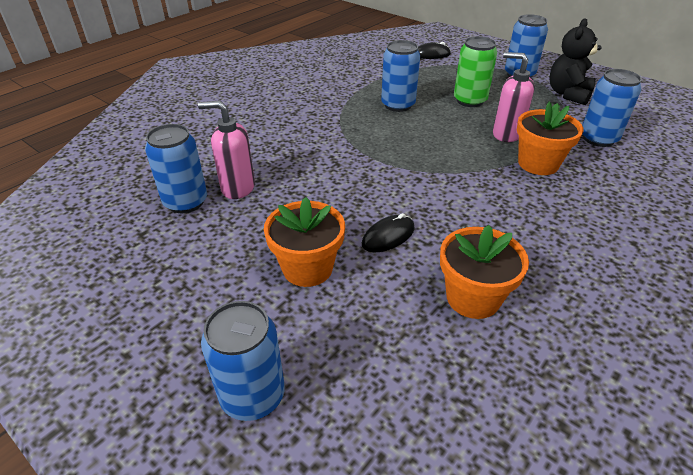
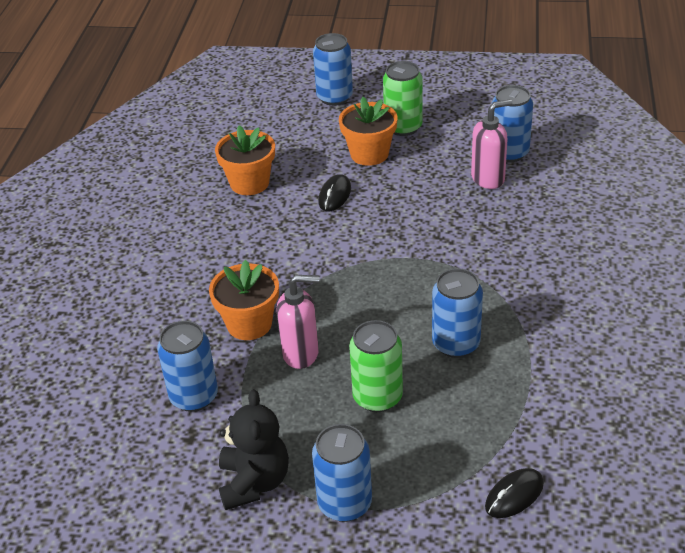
camera: 150 degrees right, 0 degrees up
(233, 286) = (403, 127): none -> green can

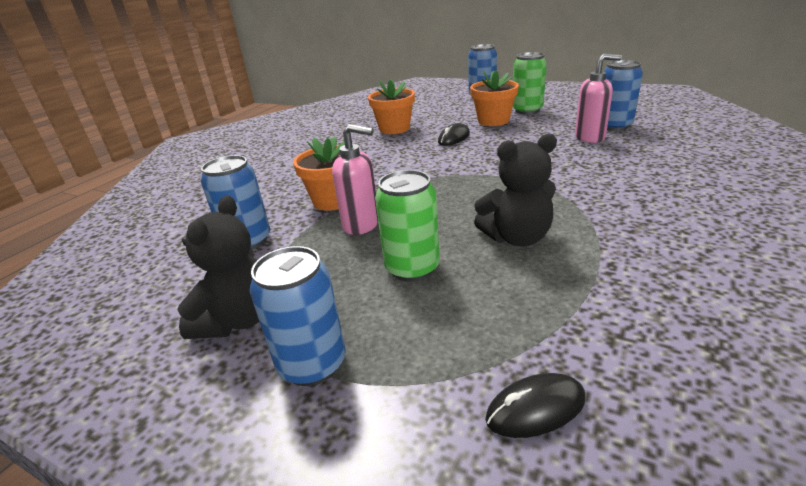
camera: 20 degrees right, 10 degrees down
(456, 344) = (517, 238): blue can -> black teddy bear

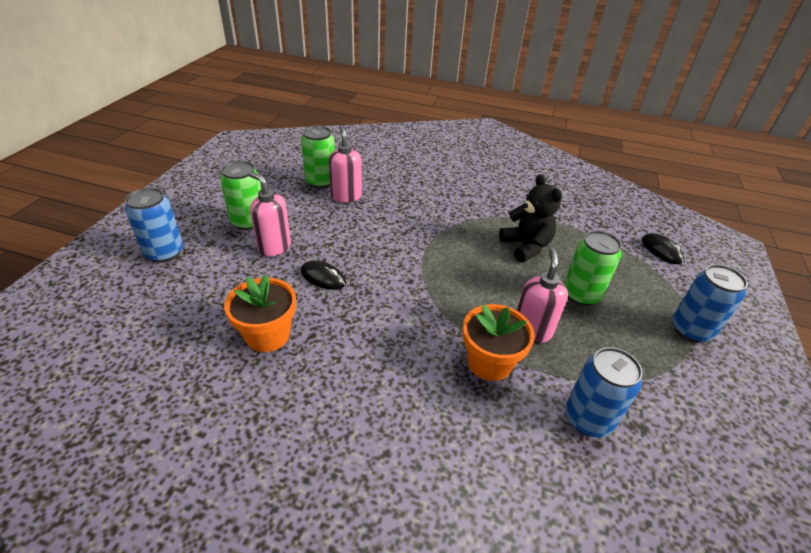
camera: 105 degrees left, 10 degrees up
(238, 320) = (684, 383): black teddy bear -> none
(493, 121) = (274, 247): orange flower pot -> pink soap dispenser
(614, 126) = (320, 182): blue can -> green can

